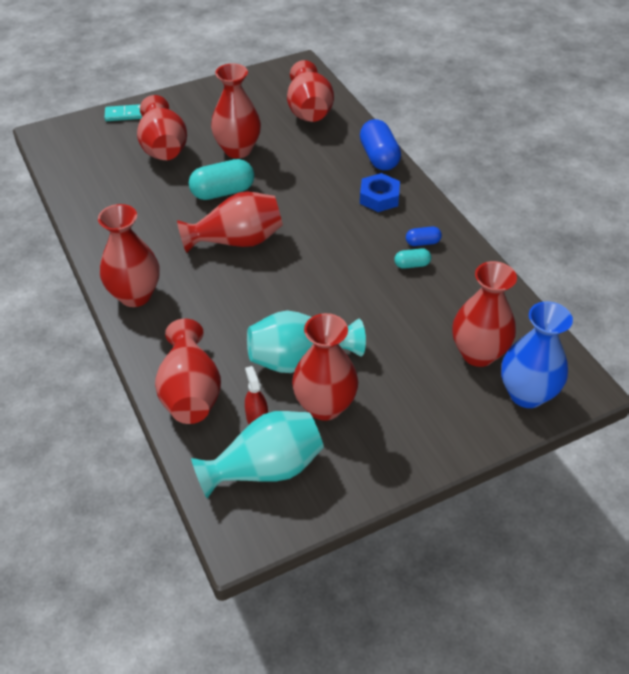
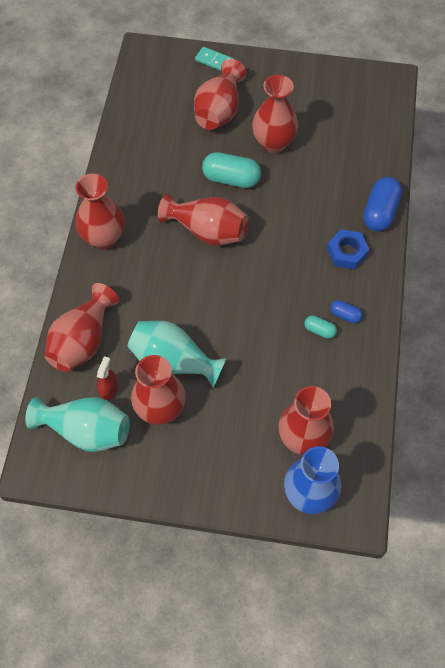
camera: 35 degrees right, 15 degrees up
(309, 111) = (361, 133): red vase -> none

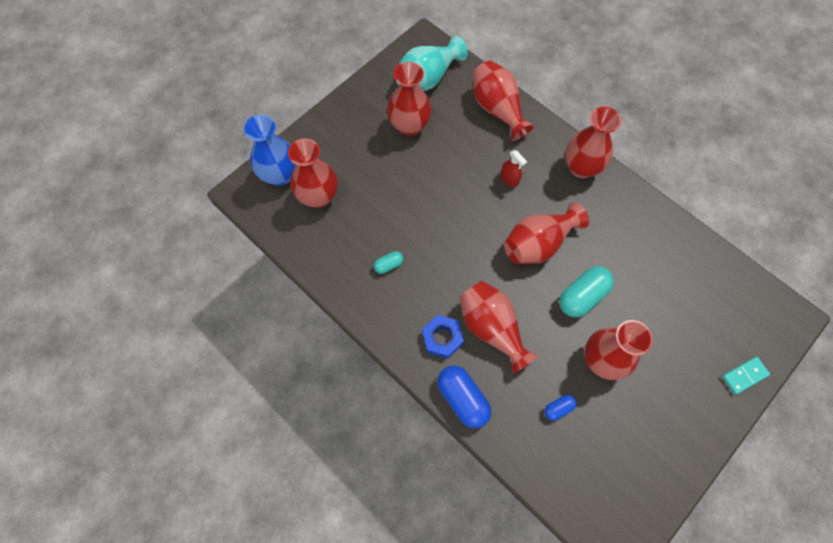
camera: 125 degrees right, 5 degrees up
(109, 390) = (447, 105): red spray bottle -> red spray bottle (509, 179)
(173, 361) = (439, 153): turquoise vase -> none
(219, 110) = (672, 337): red vase -> red vase (492, 328)
(345, 315) = (387, 293): blue capsule -> blue capsule (558, 408)

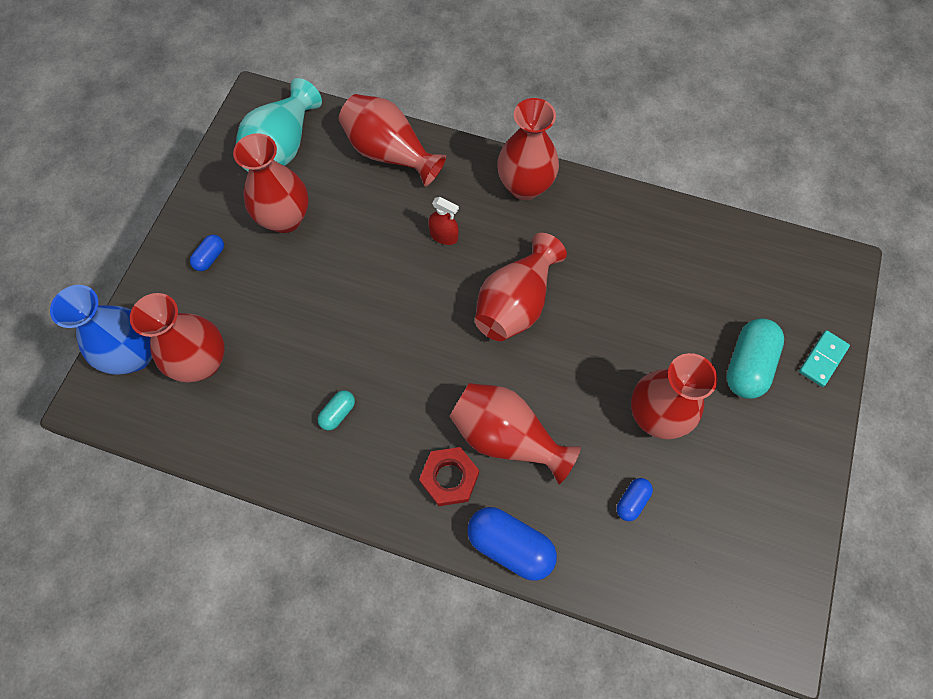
camera: 25 degrees left, 0 degrees up
(351, 132) = (210, 257): none -> blue capsule
(442, 338) = (449, 478): blue nut -> red nut
(582, 296) = (597, 346): turquoise capsule -> turquoise capsule (747, 365)

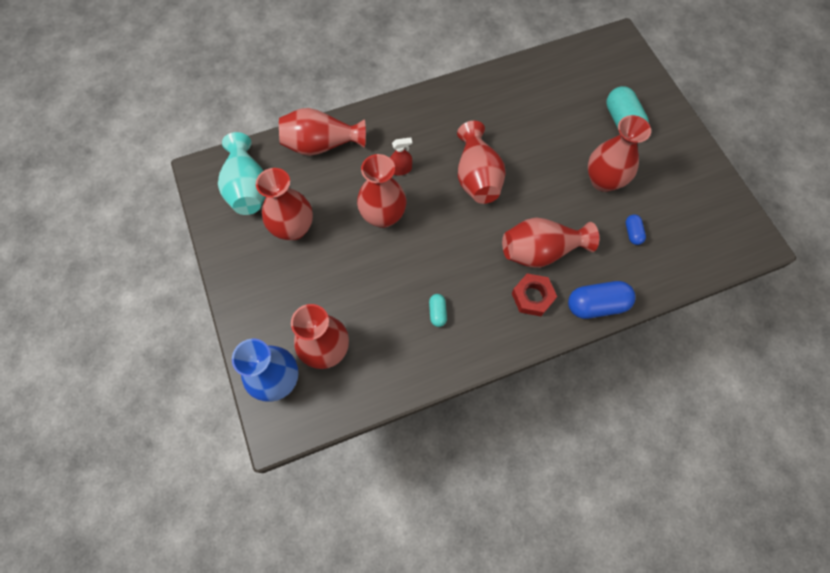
camera: 40 degrees left, 0 degrees up
(210, 257) = (268, 286): blue capsule -> none
(525, 186) = (420, 109): red vase -> red vase (383, 216)
(822, 359) = (653, 92): turquoise domino -> none

